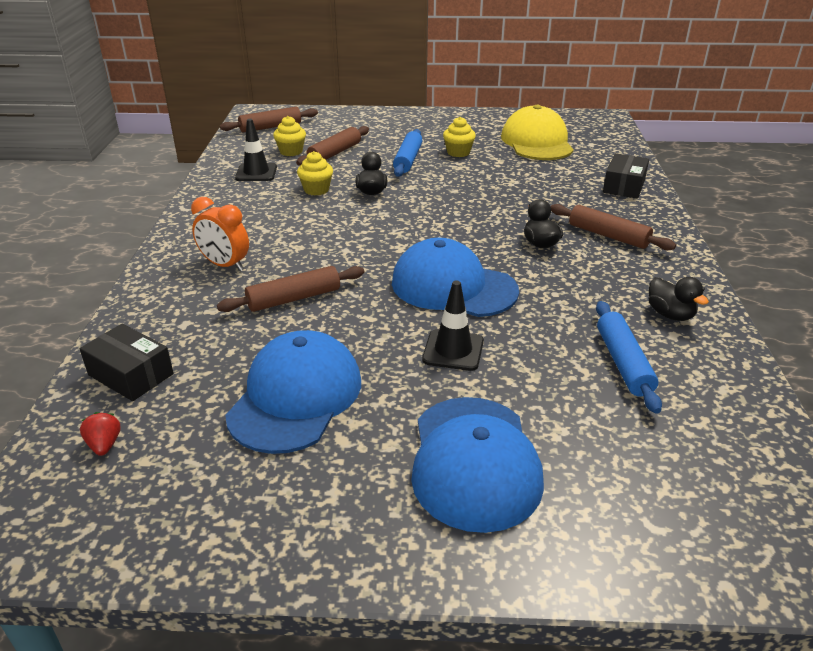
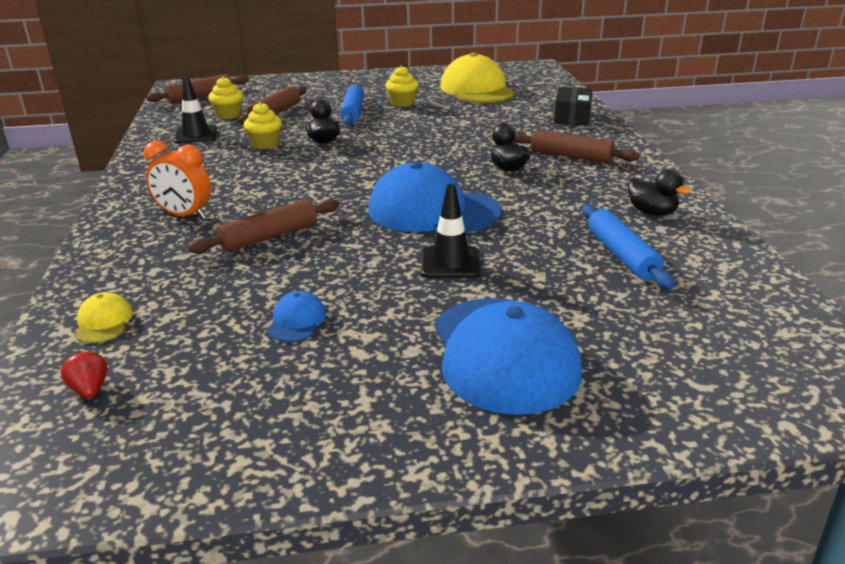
camera: 10 degrees left, 5 degrees down
(131, 374) = (104, 322): black box -> yellow cap
(295, 397) = (296, 321): blue cap -> blue cap, size x0.42

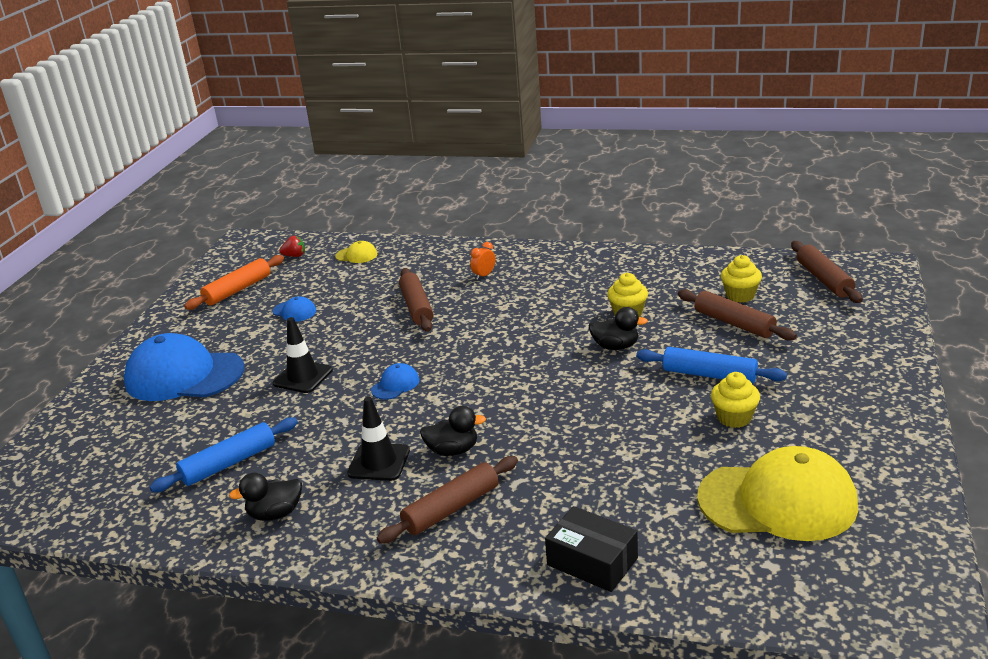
camera: 115 degrees right, 0 degrees up
(184, 215) = (484, 275): orange clock -> orange clock, size x0.56
(196, 135) = (679, 278): black traffic cone -> black traffic cone (379, 462)
(230, 409) = (238, 290): none -> orange rolling pin
(433, 210) = (395, 385): blue cap -> blue cap, size x0.42
(622, 255) = (229, 463): blue rolling pin -> blue rolling pin turned 45 degrees counterclockwise

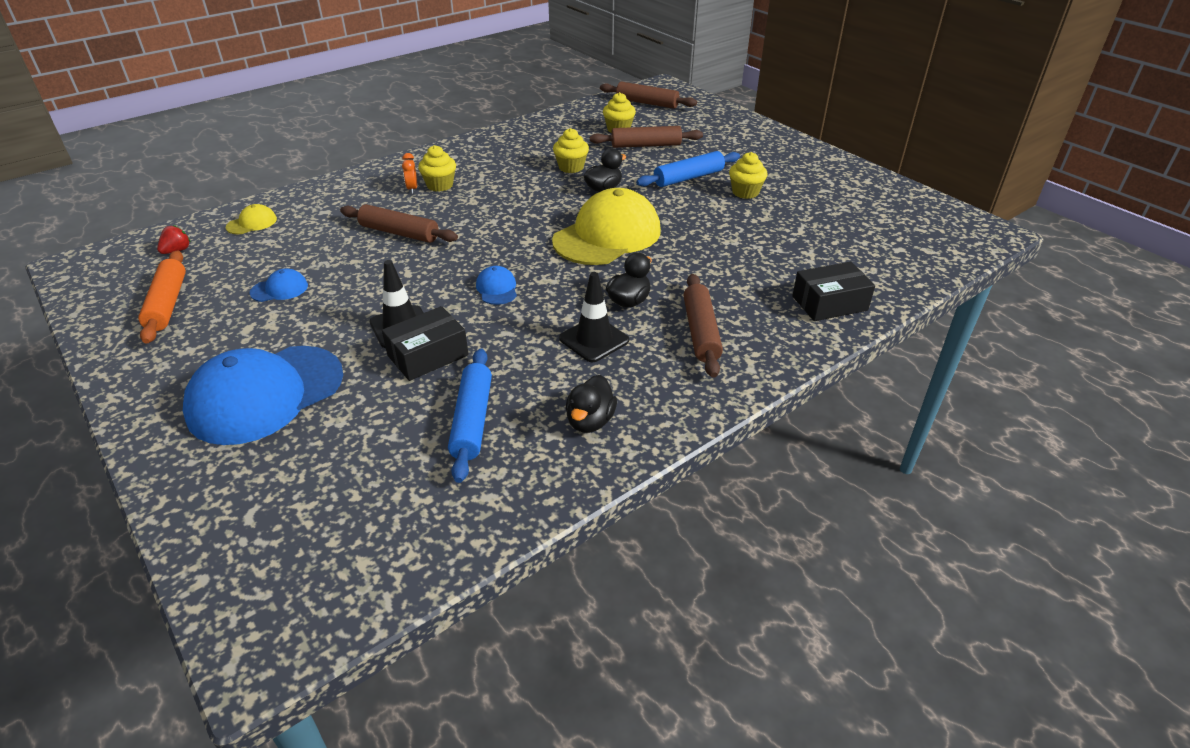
camera: 55 degrees left, 10 degrees up
(282, 405) = (428, 355): none -> black box
(506, 281) = (440, 185): none -> yellow cupcake
(777, 501) = (844, 219): yellow cap -> yellow cap (607, 235)

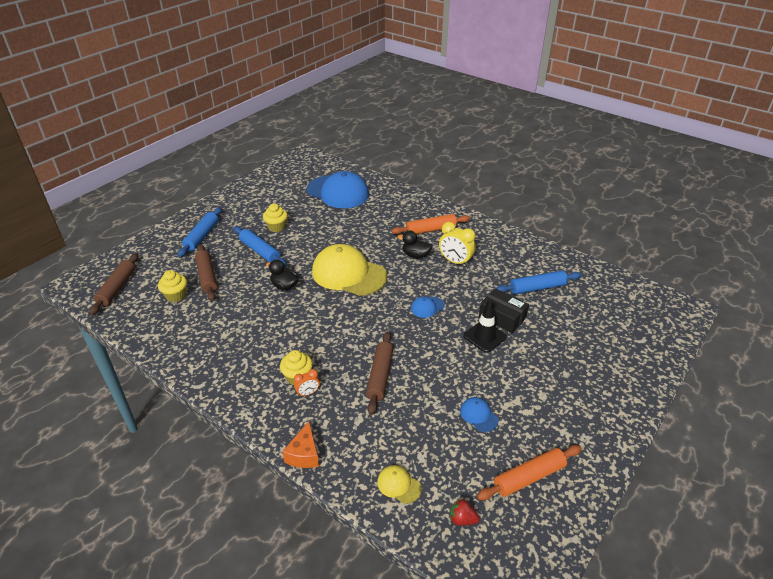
camera: 105 degrees left, 0 degrees up
(265, 394) = (572, 372): blue cap -> blue cap (338, 192)
(338, 181) = (304, 454): none -> orange cheese
(571, 167) = (251, 308): yellow cupcake -> none
(590, 421) = (513, 253): black duck -> none
(594, 339) = (455, 261): black traffic cone -> yellow clock
(700, 332) = (431, 230): brown rolling pin -> orange rolling pin
(735, 144) = (202, 236): none -> blue rolling pin
(829, 303) = (388, 196): black box -> none

